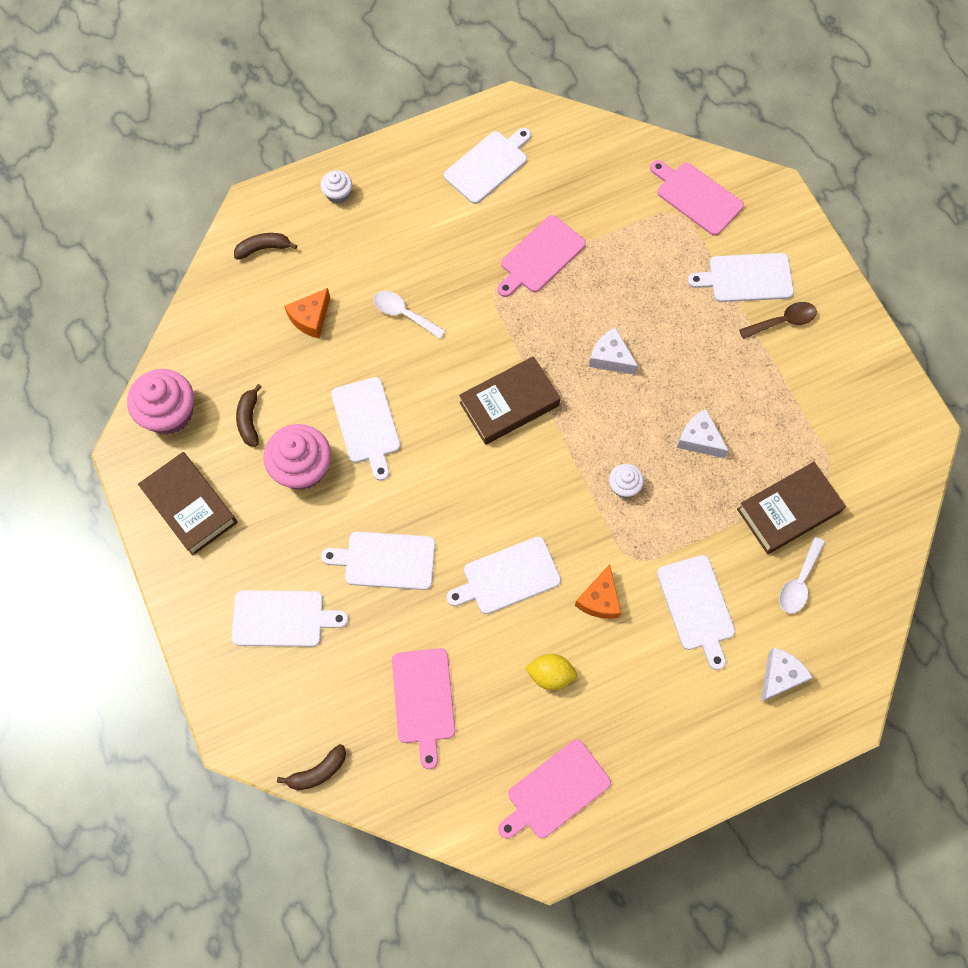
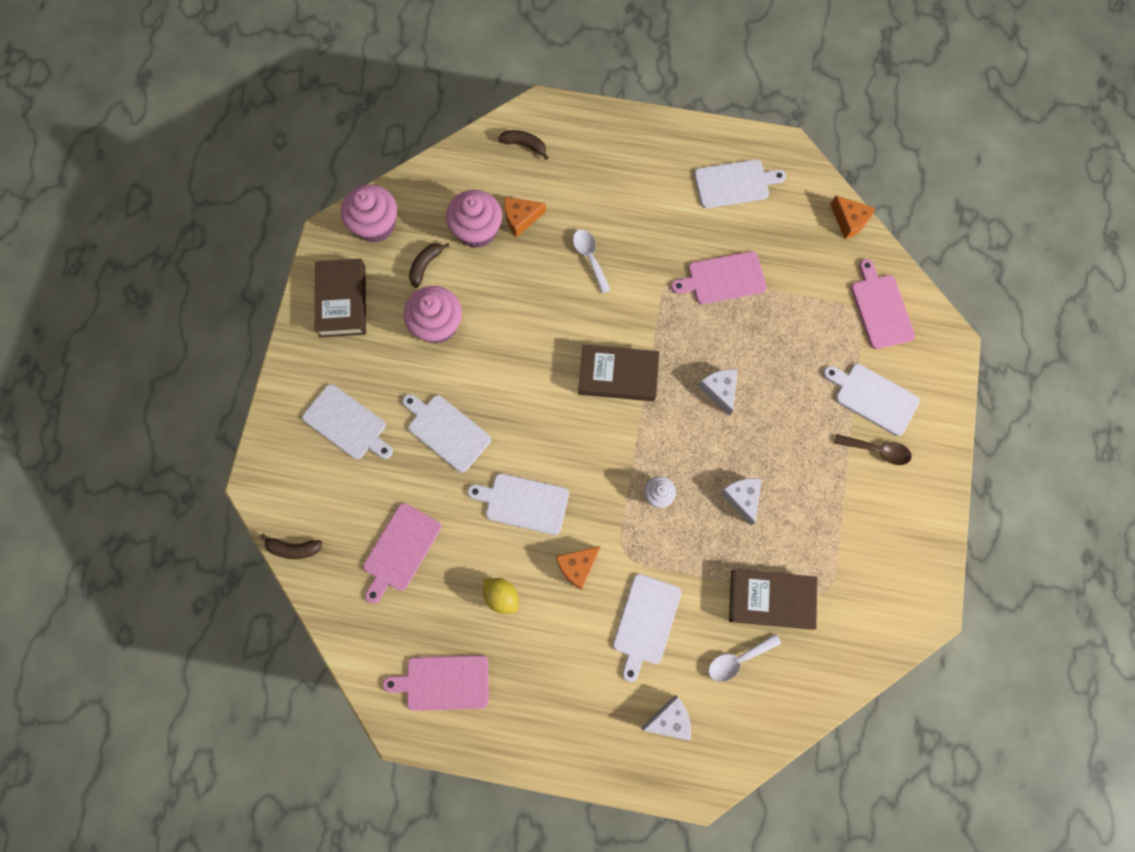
camera: 35 degrees right, 5 degrees up
(276, 355) = (477, 230): none -> pink cupcake
(338, 194) = (607, 137): white cupcake -> none
(367, 424) = (505, 322): white cutting board -> none
(614, 137) = (849, 221): none -> orange cheese

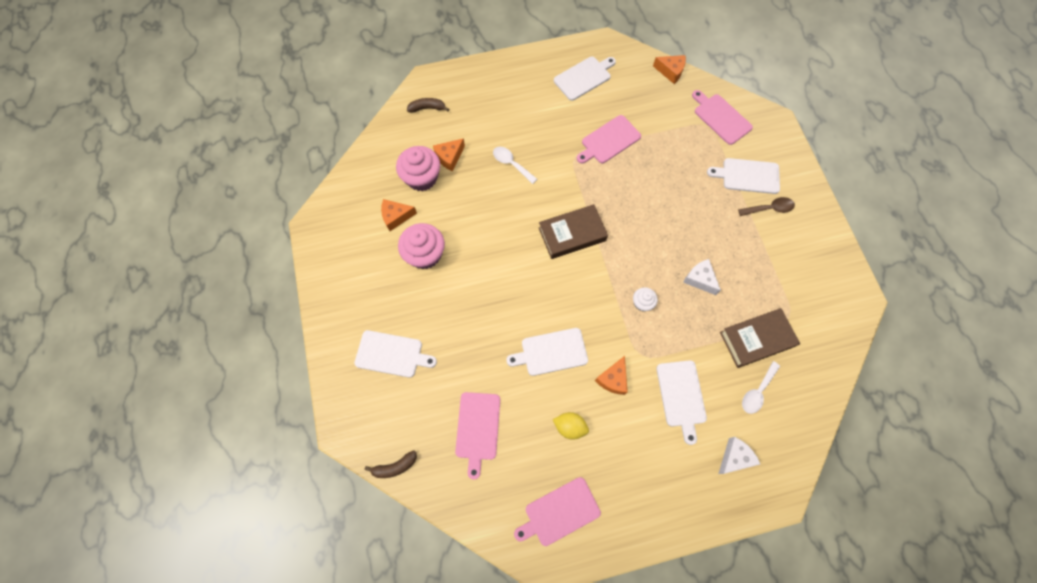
camera: 25 degrees left, 5 degrees down
(343, 301) = (345, 267): brown book -> none
(375, 225) = (345, 204): pink cupcake -> none
(426, 265) = (396, 217): brown banana -> orange cheese
(446, 431) = (469, 326): white cutting board -> none
(719, 390) = (646, 214): white cheese -> none

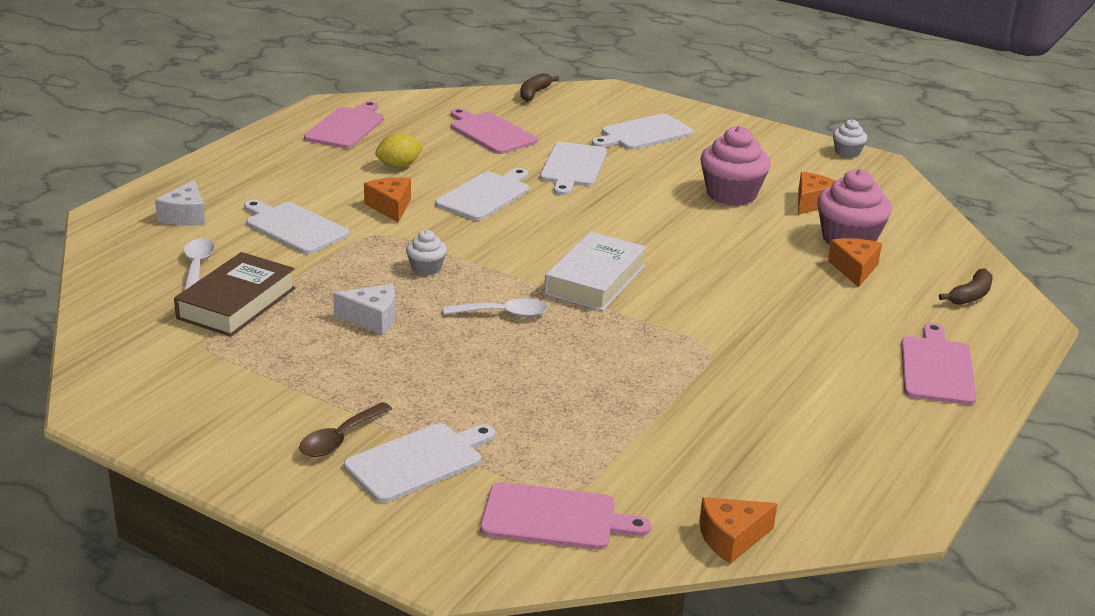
camera: 135 degrees right, 40 degrees down
(313, 245) = (847, 153): none -> white cupcake
(511, 164) = (773, 300): white spoon -> white spoon (503, 314)
(572, 234) = (595, 280): brown book -> white book
(584, 77) = (849, 445): white cutting board -> white cutting board (573, 167)
(609, 141) = (689, 389): pink cutting board -> pink cutting board (936, 368)

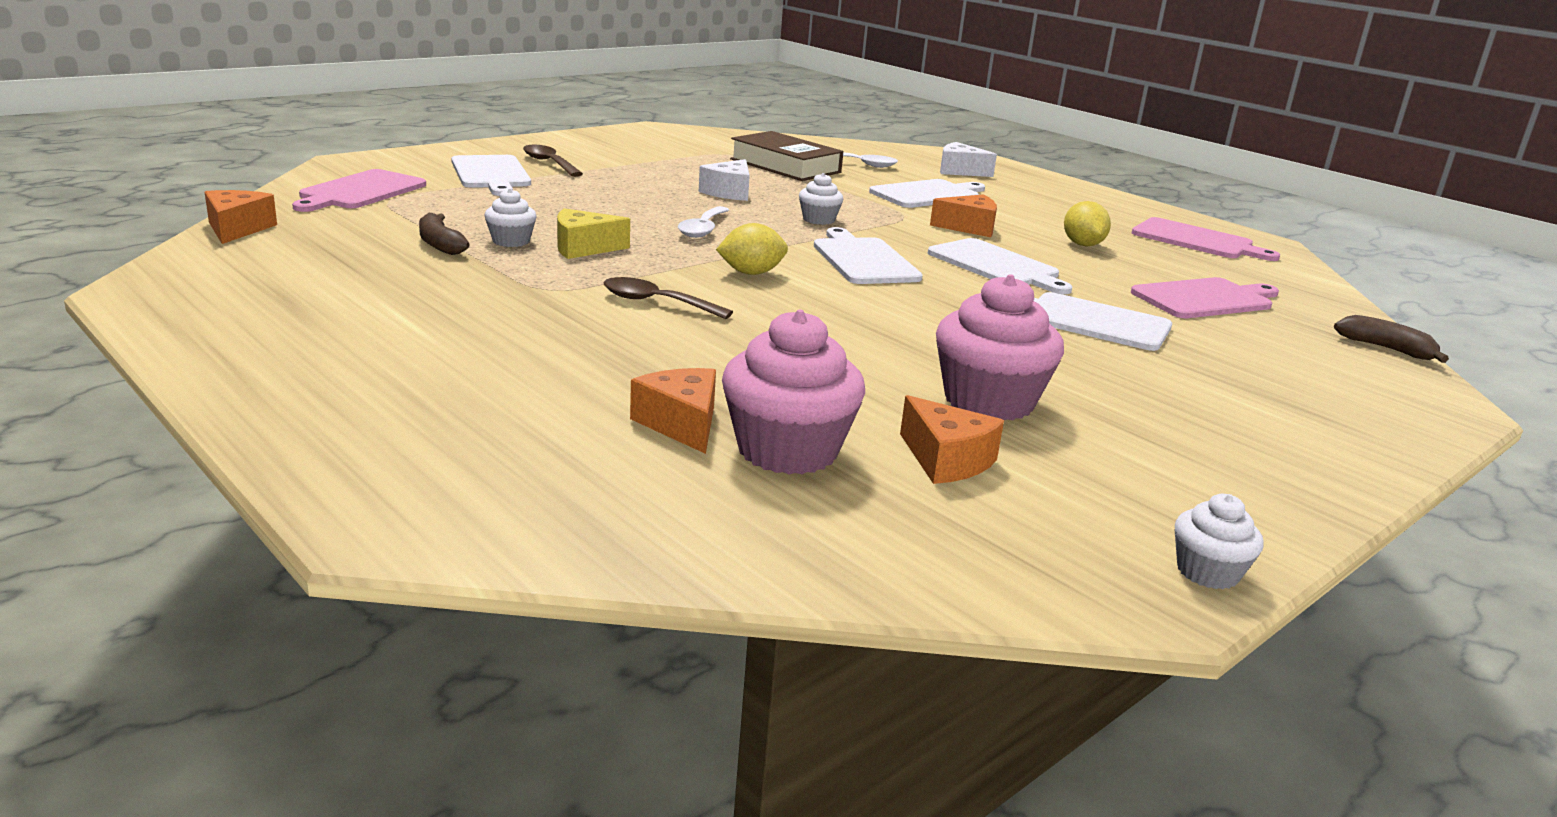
camera: 105 degrees right, 5 degrees down
(595, 280) = (751, 273): white book -> yellow lemon
(607, 355) = (583, 248): none -> yellow cheese
(622, 391) = (511, 241): none -> white cupcake
(643, 133) = (1241, 391): white cutting board -> white cutting board (863, 260)
(692, 305) = (657, 303): none -> brown spoon
(854, 269) = (681, 424): orange cheese -> orange cheese turned 135 degrees counterclockwise
(936, 368) = (355, 396): pink cutting board -> none
(970, 295) = (518, 497): brown banana -> brown banana (440, 244)

